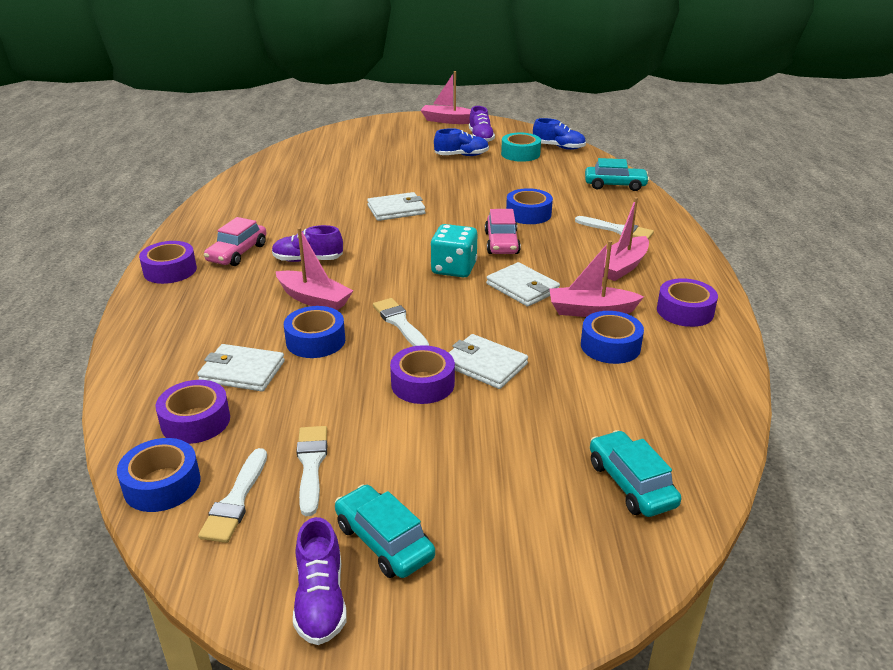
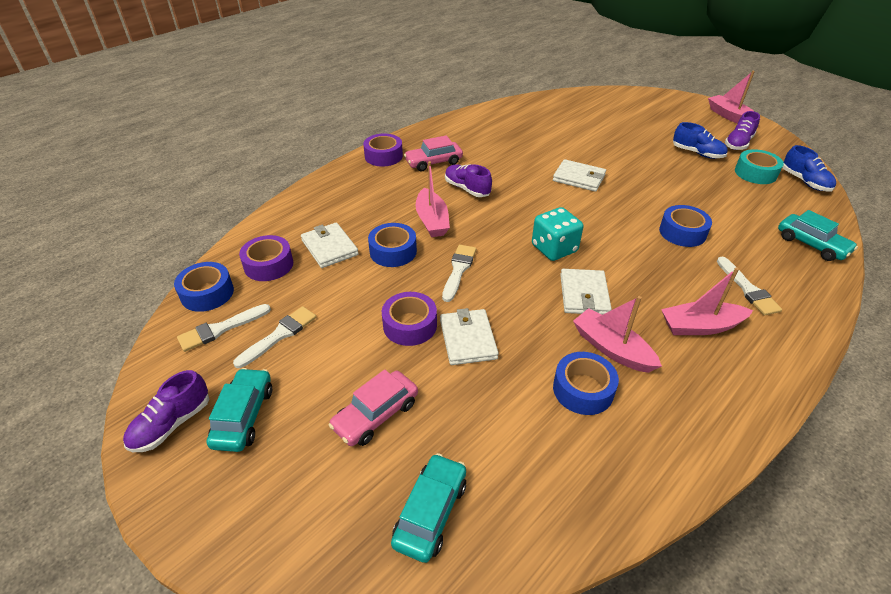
camera: 45 degrees right, 10 degrees up
(501, 243) = (622, 247): pink car -> pink car (376, 415)
(685, 311) = (700, 404): purple tape -> none

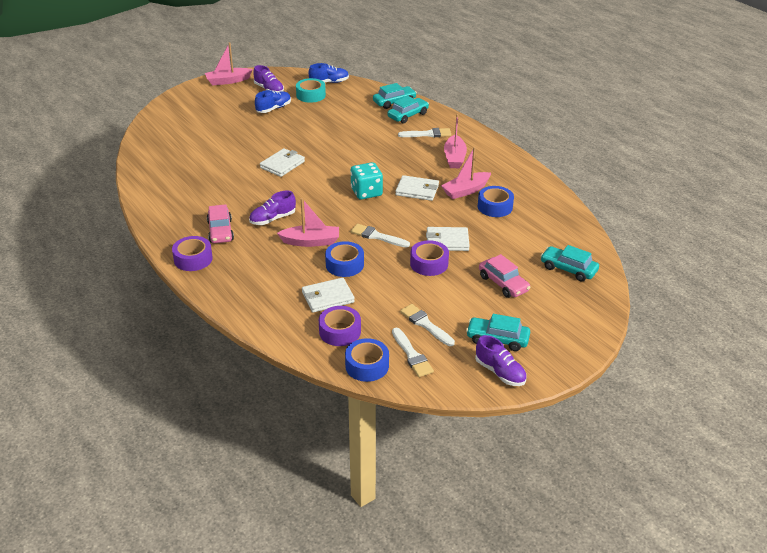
camera: 80 degrees left, 5 degrees down
(682, 232) = (366, 140): blue tape -> none
(785, 262) = (408, 115): none -> turquoise car

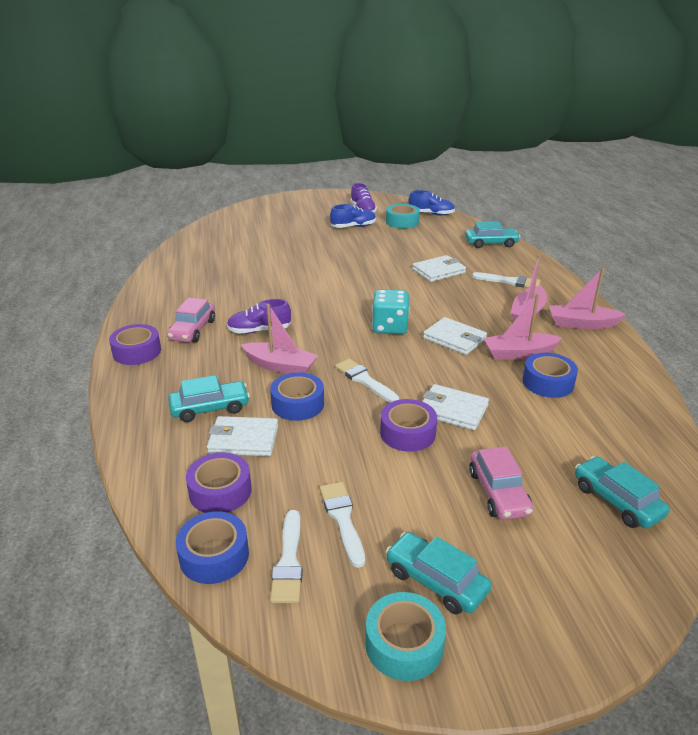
camera: 25 degrees right, 5 degrees down
(228, 81) = (329, 197): pink boat -> pink boat (582, 324)
(282, 164) = (318, 279): white wallet -> white wallet (438, 271)
(408, 115) = (498, 259): turquoise car -> turquoise car (210, 408)
(500, 372) = (404, 644): purple shoe -> turquoise tape

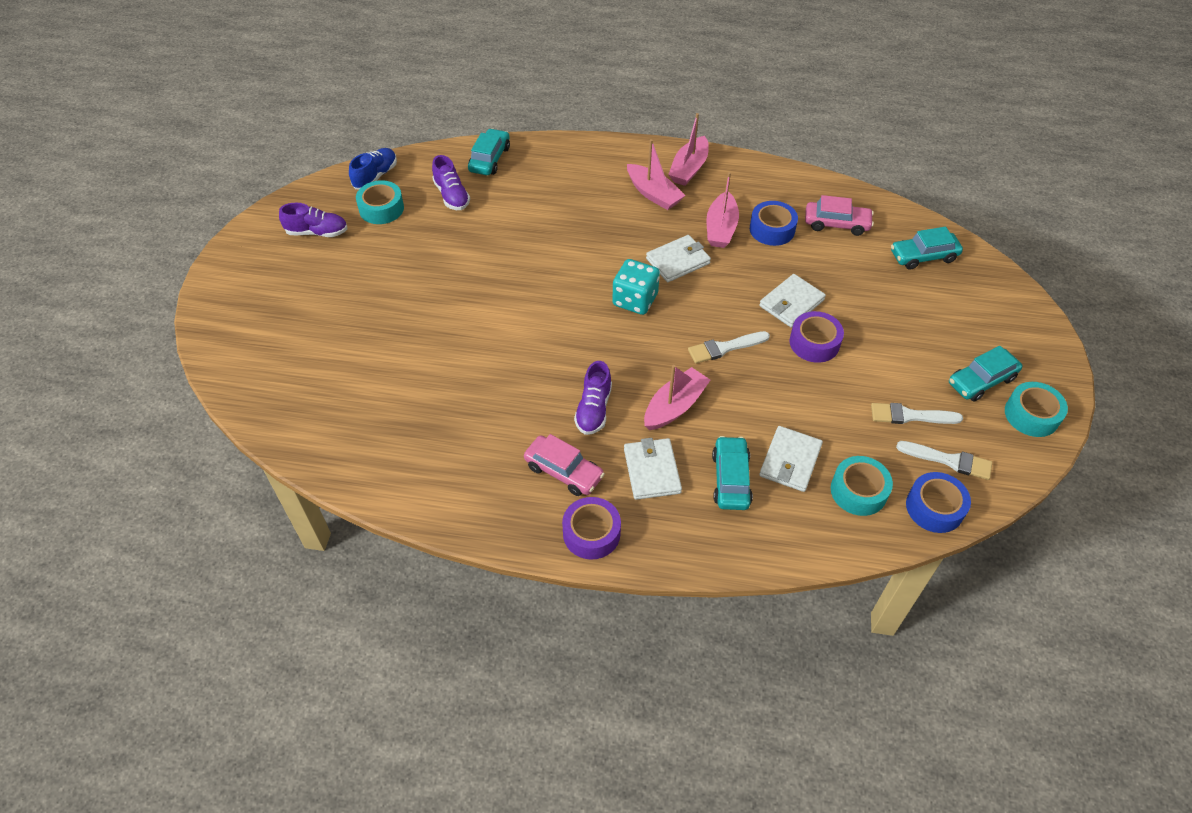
camera: 70 degrees left, 20 degrees up
(220, 491) = (858, 491): purple tape -> turquoise tape
(297, 404) = (747, 408): blue tape -> none
(353, 227) = (365, 256): blue shoe -> none
(438, 239) = (452, 195): none -> purple shoe
(438, 271) = (533, 223): white wallet -> white wallet (651, 471)
(498, 492) = (901, 314): pink car -> pink car (836, 224)
(509, 281) = (585, 180): white brush -> none

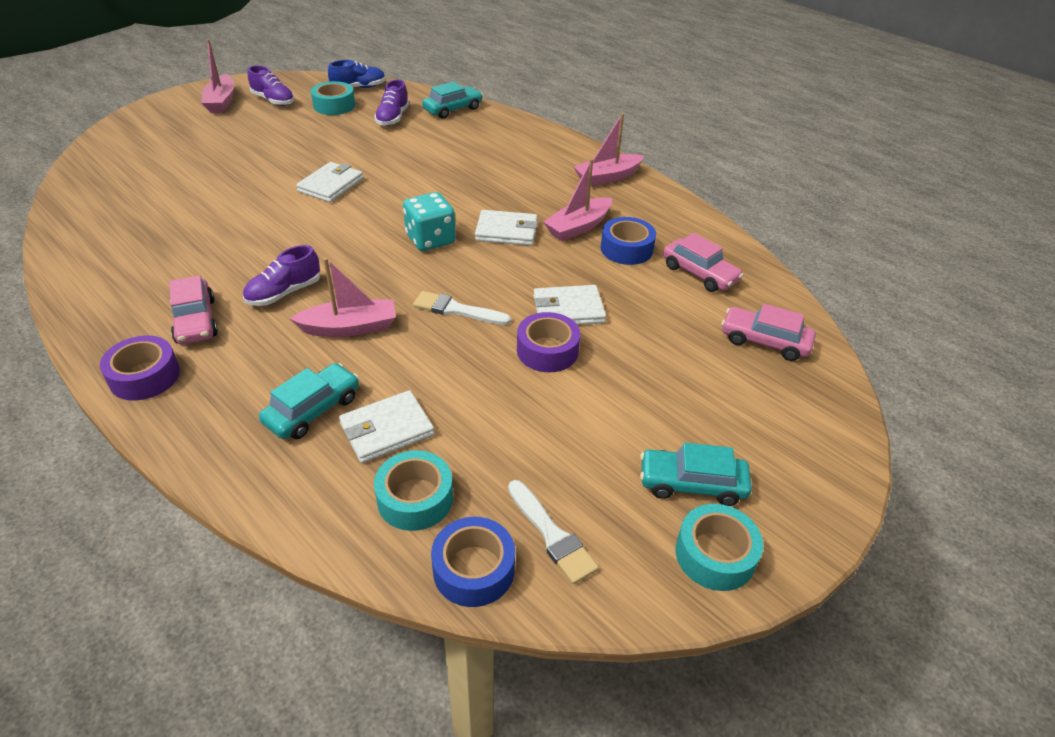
camera: 35 degrees right, 10 degrees down
(651, 471) = (259, 362): white wallet -> white wallet (330, 185)
(653, 194) = (551, 180): pink boat -> pink boat (221, 101)
(910, 416) = (563, 467): white brush -> none
(923, 256) = (764, 341): turquoise car -> pink car

